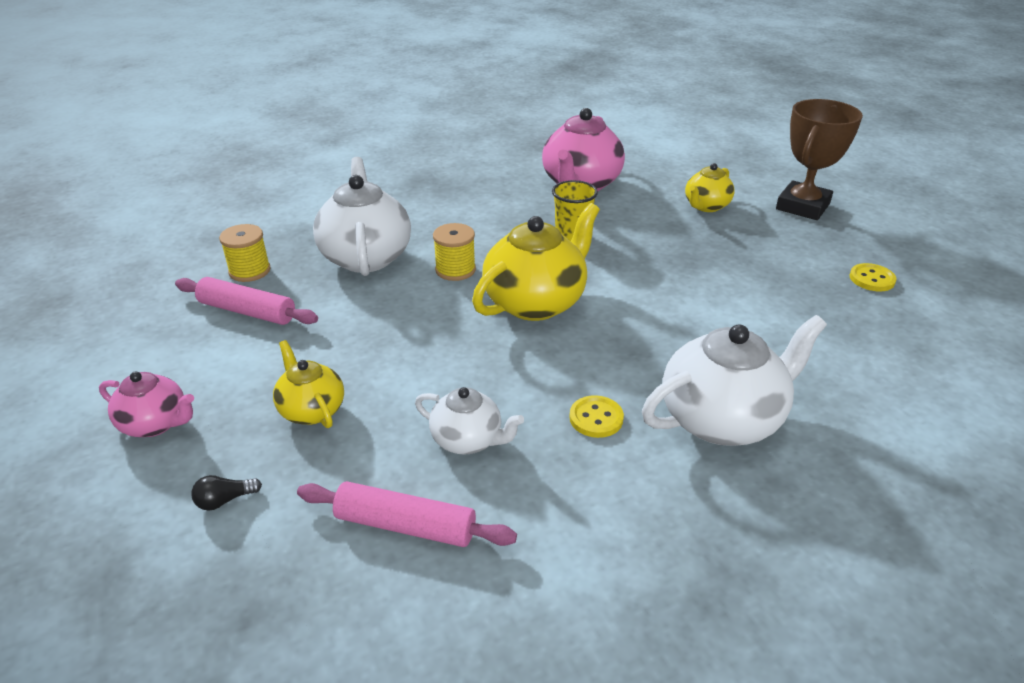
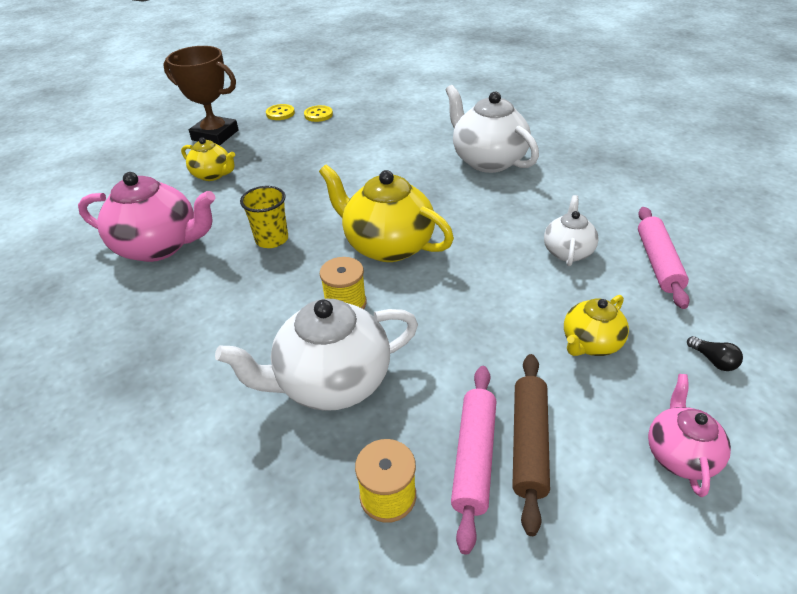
camera: 100 degrees left, 5 degrees up
(237, 341) = (529, 443): none -> brown rolling pin
(596, 418) = (513, 203): yellow button -> yellow button (280, 113)

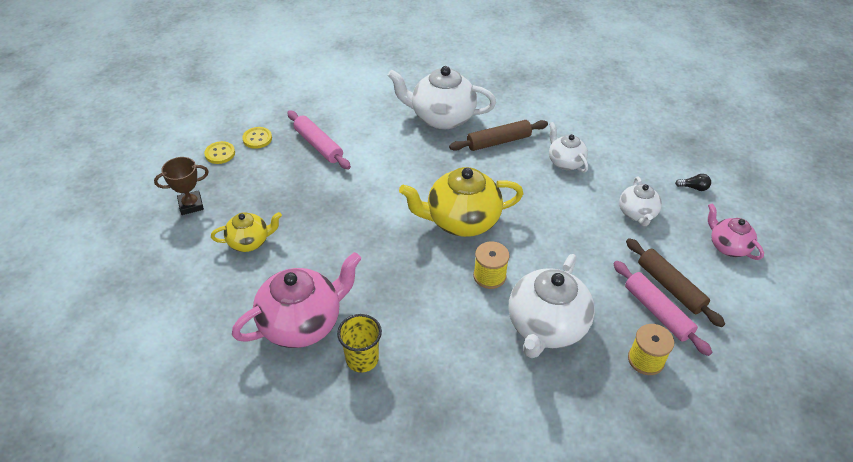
camera: 45 degrees left, 5 degrees up
(215, 135) = (191, 205): brown trophy -> brown trophy, size x0.61
(272, 239) = (379, 264): yellow cup -> yellow cup (362, 359)
(517, 202) = (498, 141): none -> brown rolling pin
(590, 343) = (637, 214): yellow teapot -> white teapot
(658, 263) = (615, 142): pink rolling pin -> pink rolling pin (318, 145)

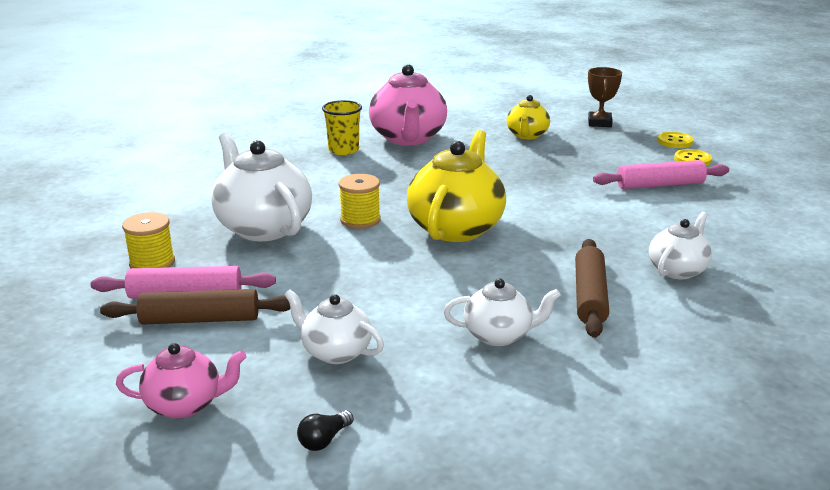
camera: 120 degrees right, 20 degrees down
(441, 117) = (677, 270): white teapot -> white teapot, size x0.56

